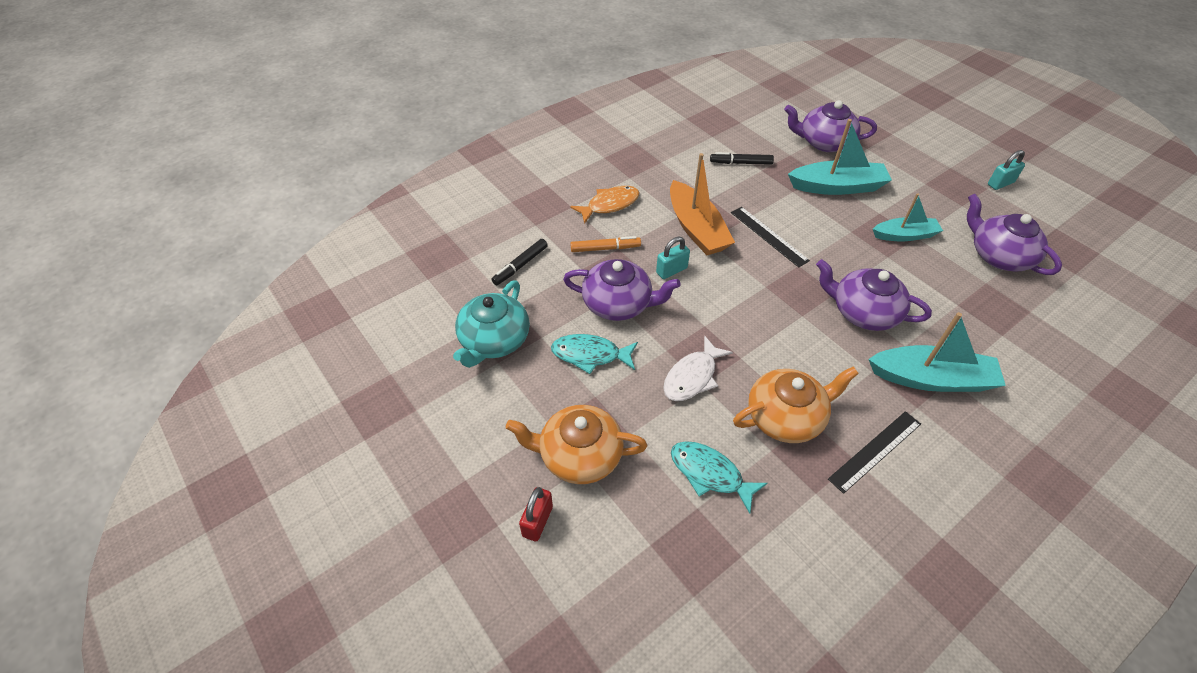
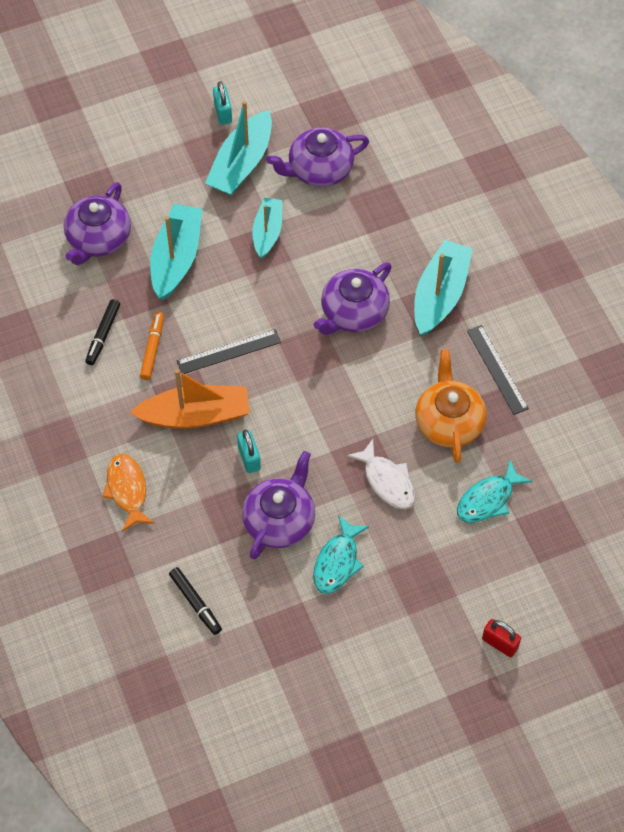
camera: 75 degrees left, 10 degrees up
(494, 341) = (294, 647): turquoise teapot -> none
(579, 455) = (445, 597): orange teapot -> none
(605, 248) = (196, 512): orange marker -> orange marker (152, 349)
(960, 205) = (241, 164): none -> turquoise boat

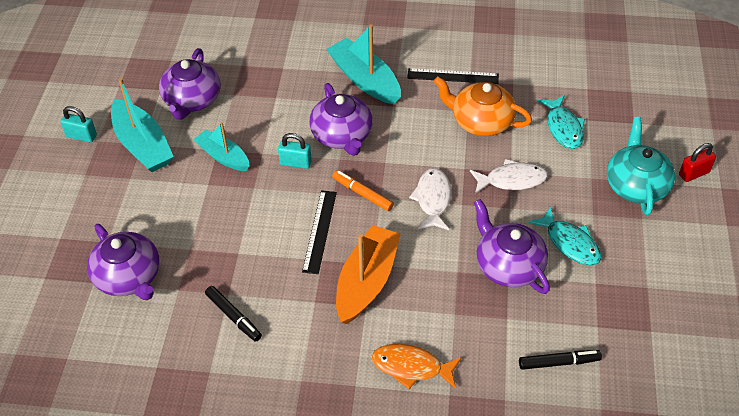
camera: 60 degrees left, 10 degrees down
(152, 349) = (276, 284): orange marker -> orange marker (362, 194)
(176, 258) = (197, 228): turquoise boat -> none
(249, 458) = (434, 261): turquoise padlock -> turquoise padlock (295, 163)
(321, 424) = (433, 199): none -> white fish
(449, 594) = (636, 185): none -> turquoise teapot

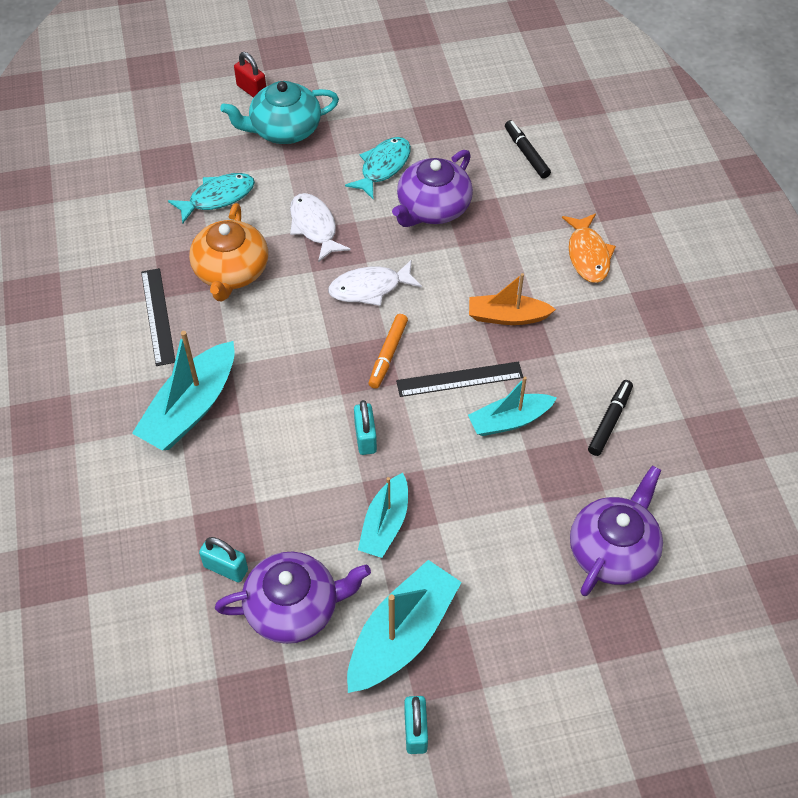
camera: 110 degrees left, 5 degrees up
(237, 75) = (226, 568): none -> turquoise padlock
(267, 250) = (509, 421): none -> turquoise boat
(342, 135) = (301, 403): purple teapot -> none
(366, 281) = (507, 317): orange boat -> orange boat, size x0.64

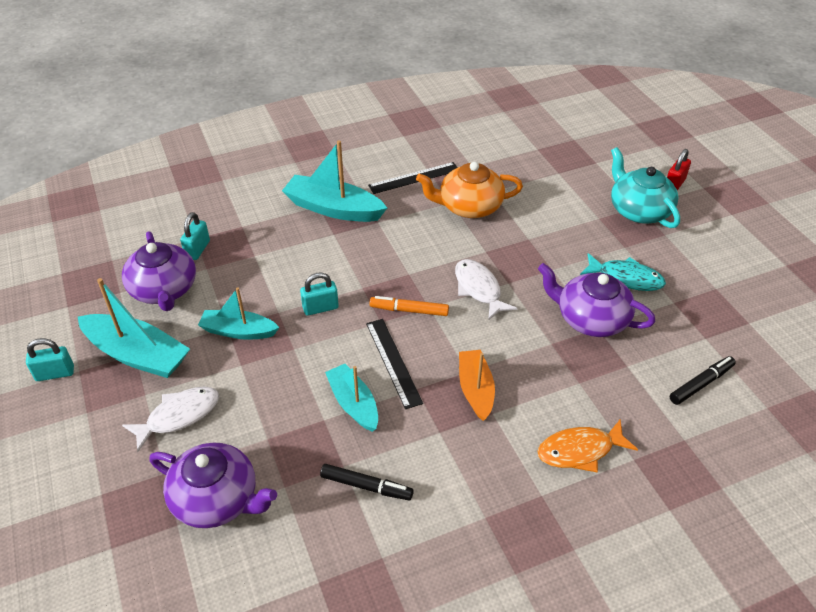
camera: 80 degrees right, 10 degrees down
(217, 198) = (543, 186): turquoise fish -> none
(314, 227) = (535, 245): white fish -> white fish (179, 416)

